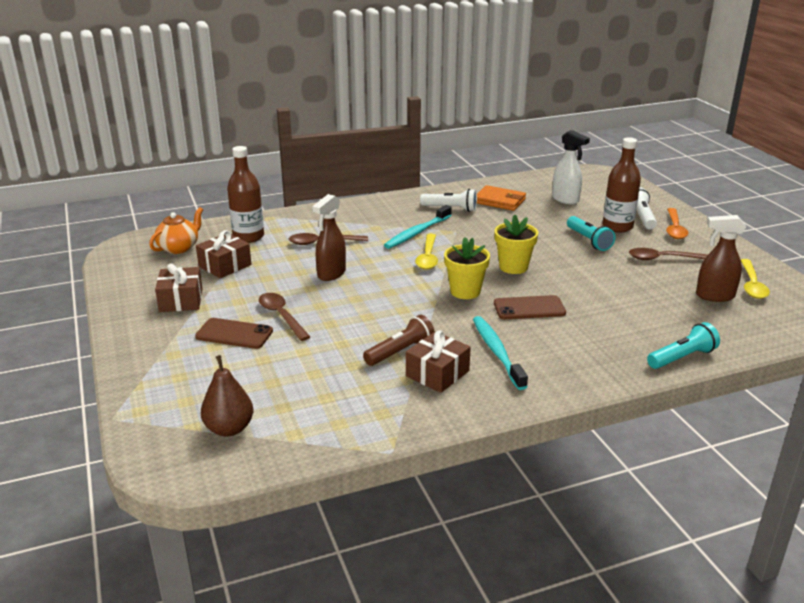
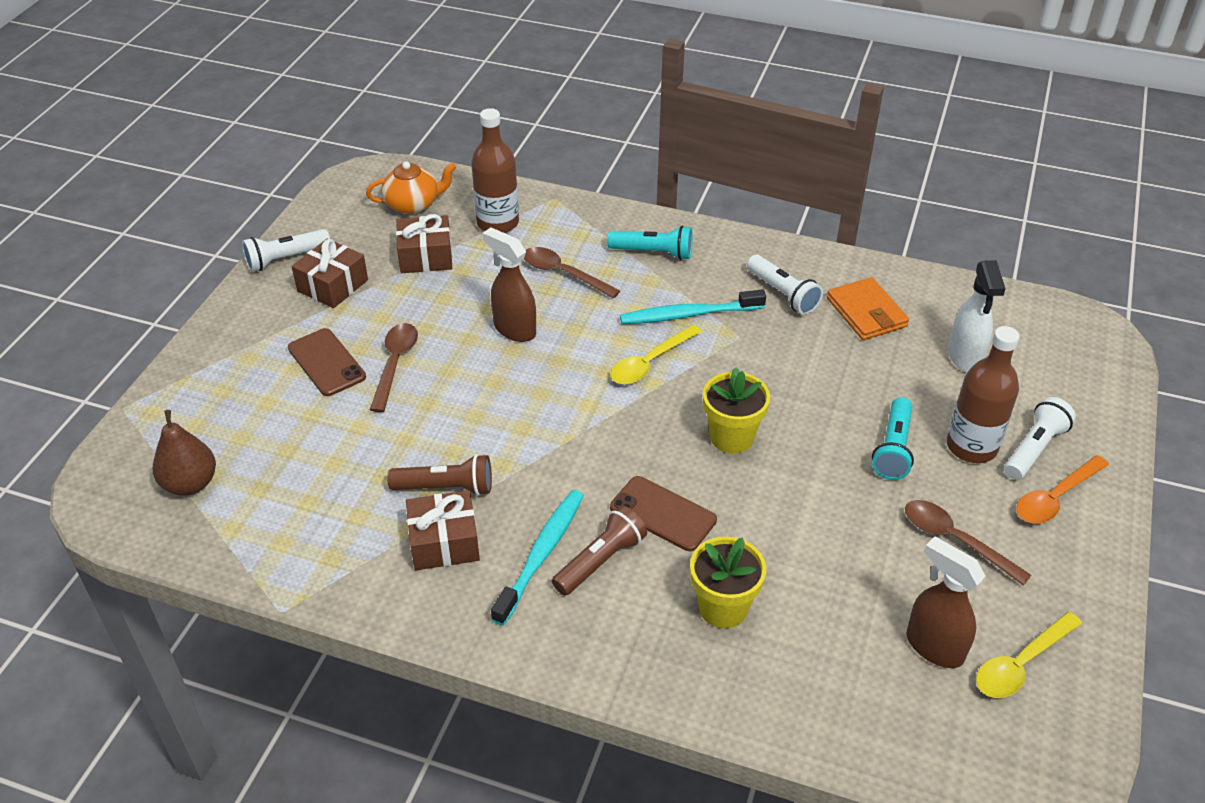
camera: 40 degrees right, 15 degrees up
(125, 301) = (286, 259): none -> white flashlight
(331, 274) = (514, 329): brown spray bottle -> brown spray bottle turned 60 degrees clockwise
(465, 291) = (623, 442): yellow flower pot -> yellow flower pot (723, 608)
(530, 340) = (600, 561): none -> brown flashlight
(682, 357) = (741, 709): turquoise flashlight -> turquoise flashlight (653, 252)

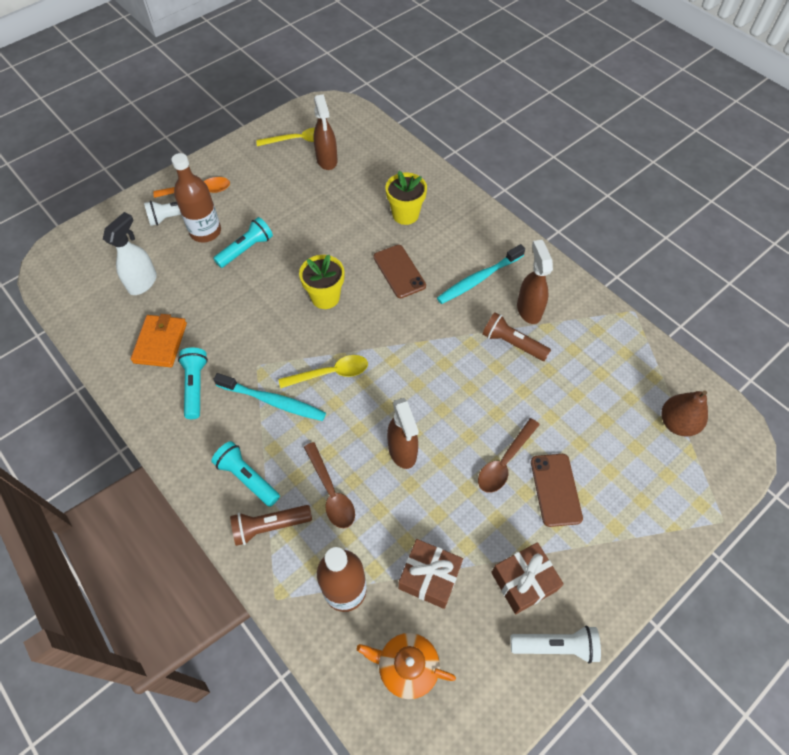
camera: 150 degrees left, 15 degrees up
(444, 542) = (529, 310): brown gift -> brown spray bottle
(600, 561) = (449, 262): brown flashlight -> brown flashlight (270, 526)
(783, 294) = (195, 386): white flashlight -> turquoise flashlight
(954, 540) = (268, 194): brown spoon -> none

